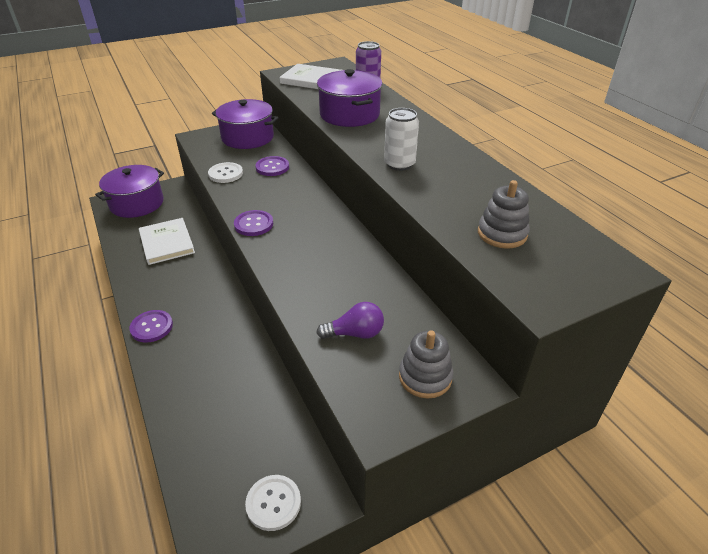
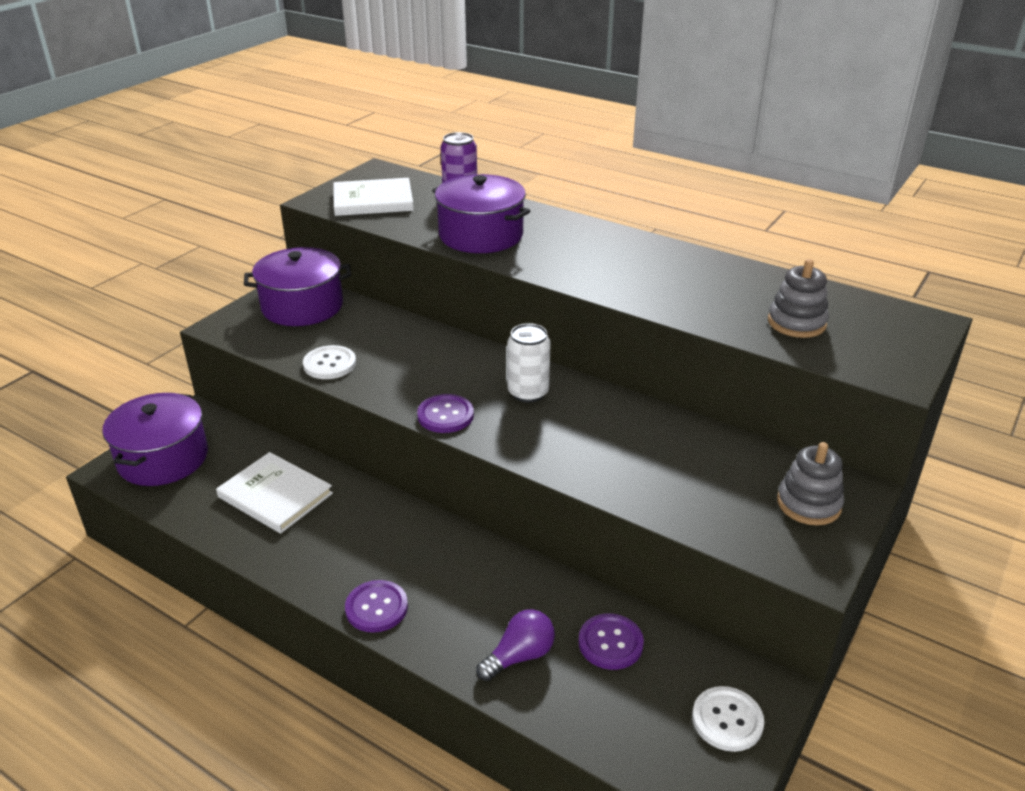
camera: 30 degrees left, 5 degrees down
(272, 167) = (385, 336): purple button -> purple button (610, 643)
(355, 333) = (698, 491): purple light bulb -> purple light bulb (519, 656)
(399, 164) = (612, 280): white can -> white can (528, 392)

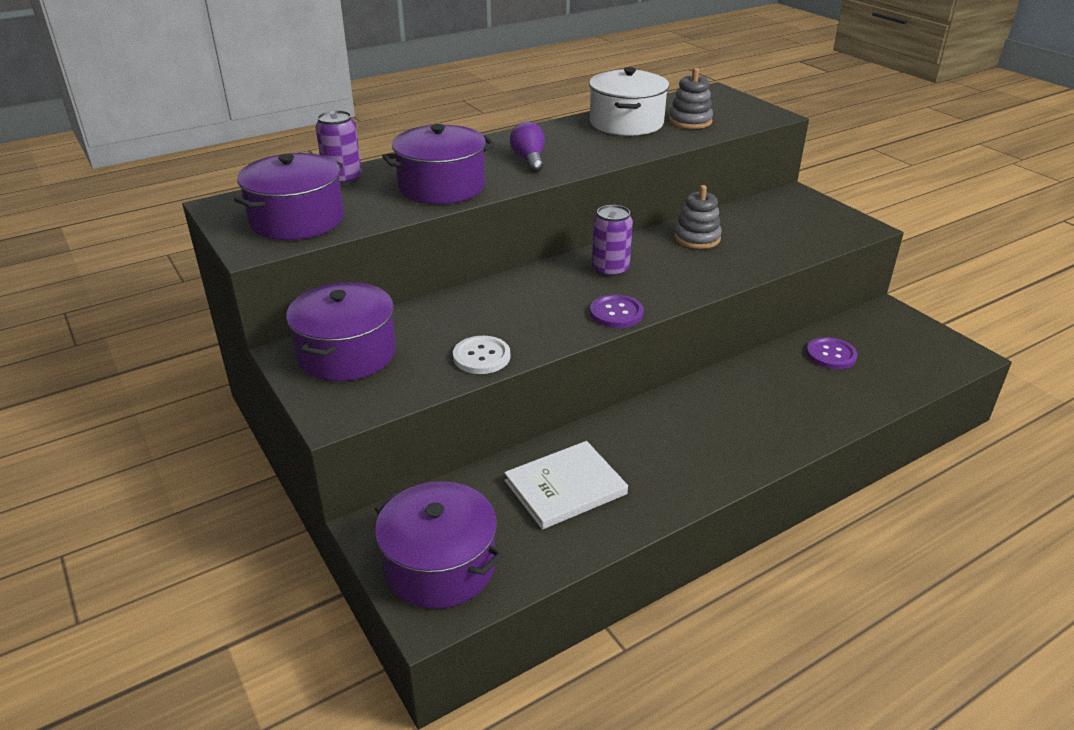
camera: 65 degrees left, 0 degrees up
(373, 200) = (297, 220): white book -> purple pot
(376, 608) = (753, 454): purple button -> none
(519, 656) = (831, 396): purple light bulb -> purple light bulb (529, 160)
(528, 392) = (610, 270): white can -> purple can
(727, 720) = (909, 333): white button -> none
(740, 286) = (626, 123): none -> white pot
(808, 504) = (803, 211): grey stacking toy -> grey stacking toy (697, 238)

